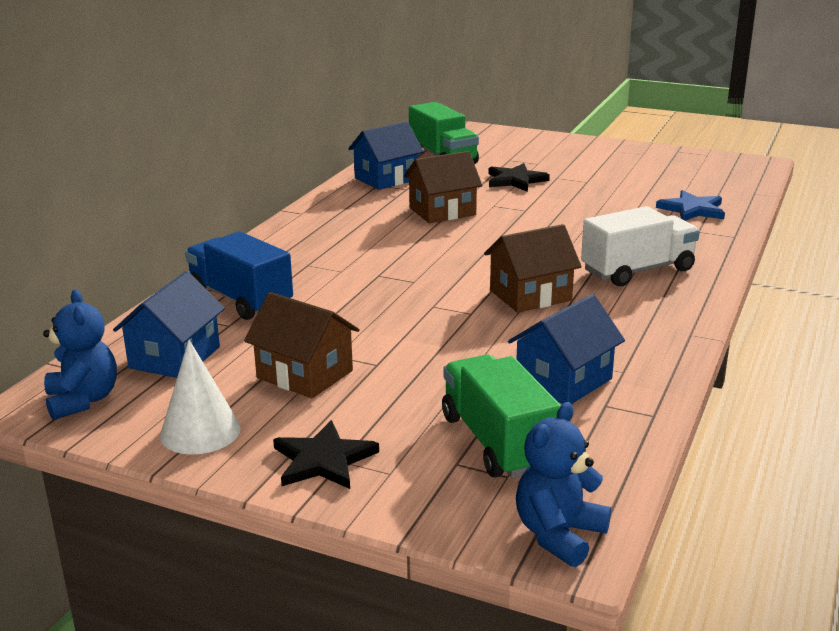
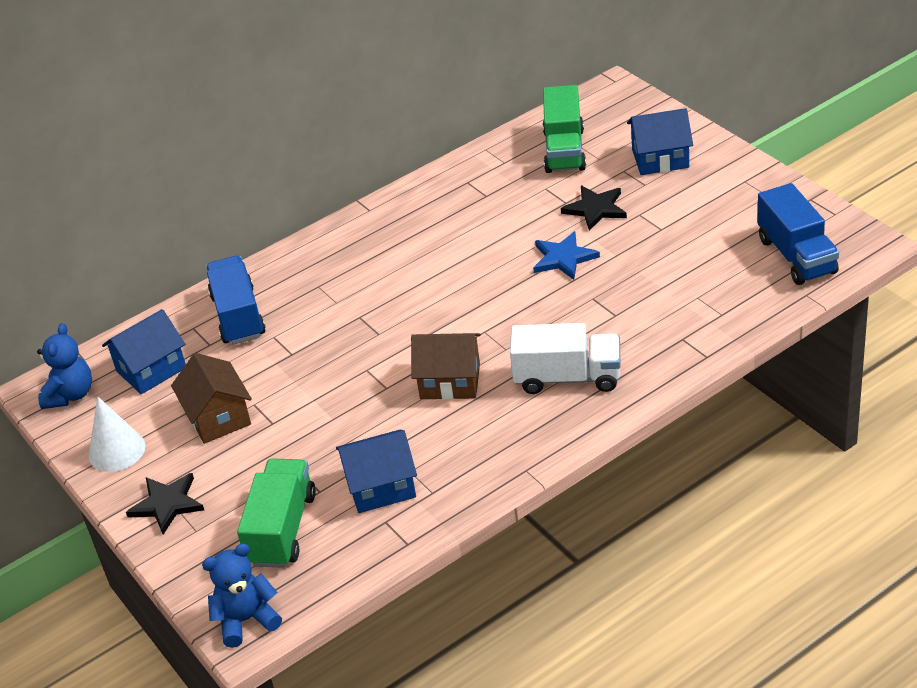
camera: 35 degrees right, 15 degrees up
(386, 179) = (482, 174): blue house -> blue house (660, 159)
(442, 211) = (485, 241): brown house -> none
(692, 210) = (713, 304): blue star -> blue star (563, 258)
(714, 177) = (796, 256): none -> blue truck

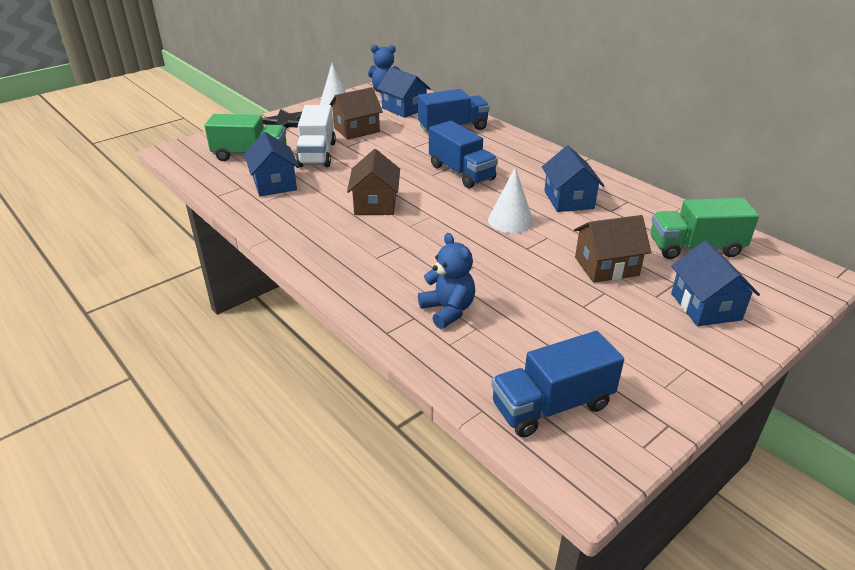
camera: 80 degrees right, 5 degrees down
(246, 620) = (182, 151): blue teddy bear -> blue teddy bear (448, 310)
(378, 307) = (461, 172): none -> blue truck
(459, 223) = (568, 200): none -> blue house
(501, 269) = (510, 220): none -> white cone
(563, 258) = (529, 250): blue star -> none
(567, 378) = (370, 255): white truck -> white truck (317, 154)
(595, 209) = (606, 266): black star -> brown house

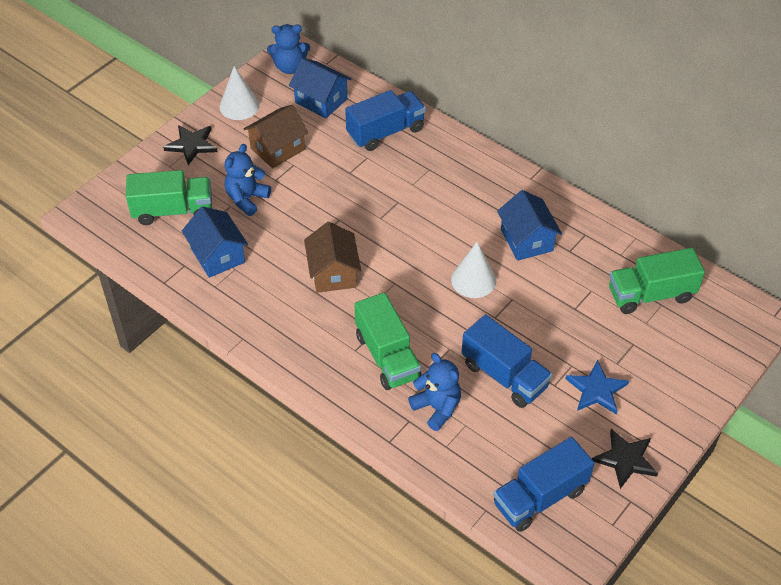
camera: 10 degrees left, 15 degrees up
(317, 154) = (247, 199): white truck -> blue teddy bear
(407, 265) = (387, 356): none -> green truck
(461, 172) = (410, 211): blue truck -> blue truck (504, 375)
(606, 266) = (571, 331): brown house -> none
(631, 315) = (596, 390): none -> blue star
(663, 382) = (625, 459): none -> black star
(705, 306) = (659, 370): blue house -> none

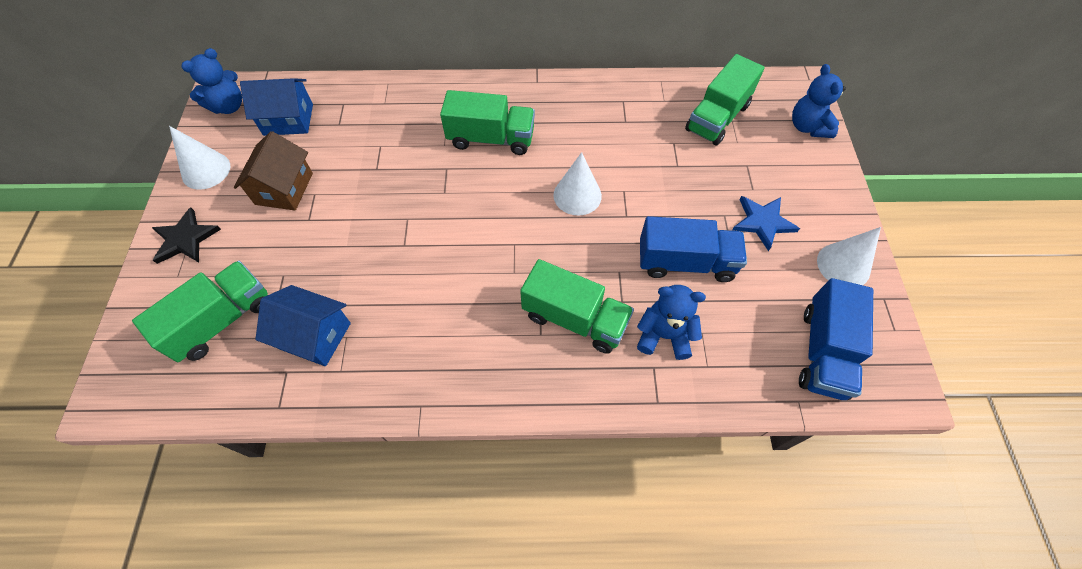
camera: 40 degrees left, 10 degrees up
(247, 199) = (295, 257): blue teddy bear -> blue teddy bear (808, 127)
(333, 273) = (449, 273): brown house -> none
(385, 132) = (376, 113): blue truck -> none
(451, 200) = (491, 139): none -> green truck
(526, 240) = (585, 133): blue house -> none
(625, 459) = (843, 265): black star -> white cone

